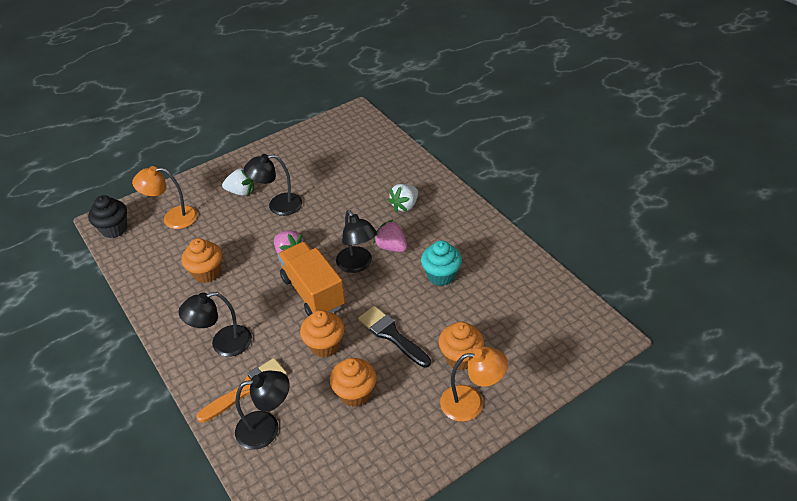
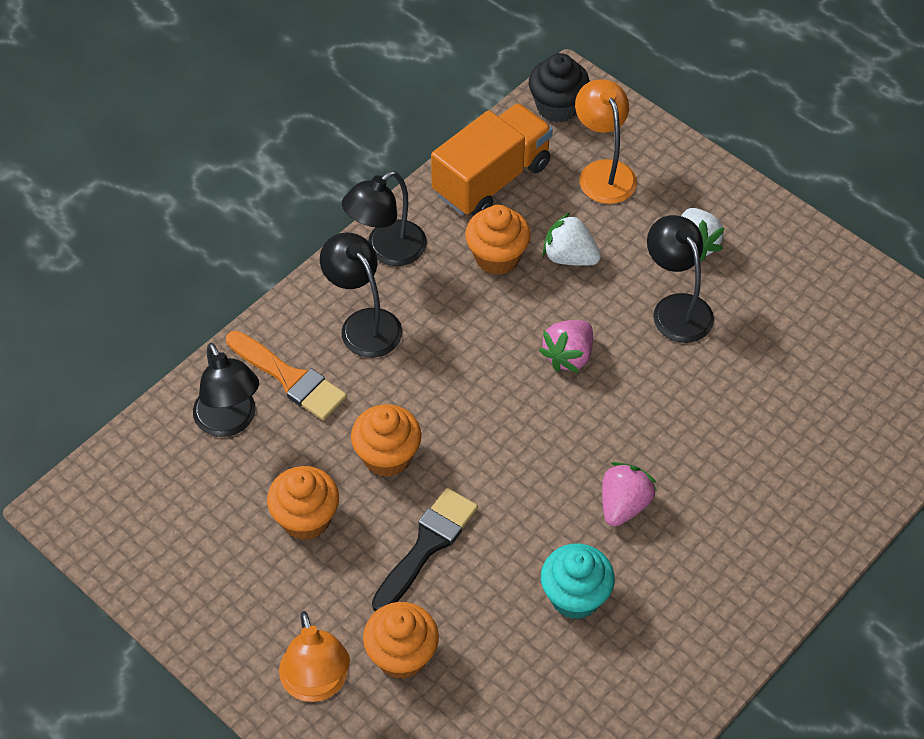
camera: 75 degrees right, 10 degrees up
(313, 292) = (491, 413): orange truck -> orange truck (491, 179)
(357, 265) = (567, 462): black lamp -> black lamp (387, 250)
(404, 206) = (736, 505): white strawberry -> white strawberry (569, 257)

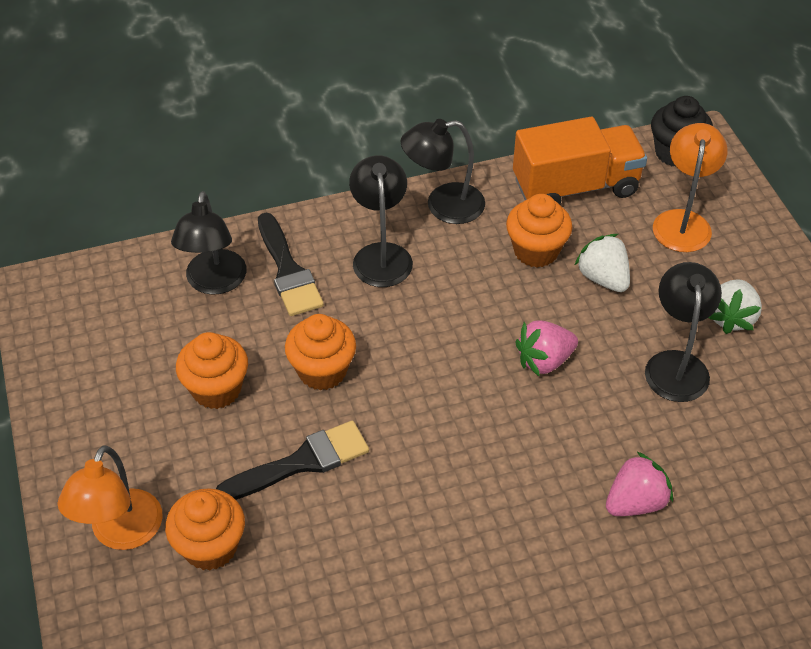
camera: 30 degrees right, 5 degrees down
(290, 378) = (288, 271): orange brush -> black brush
(575, 597) = (402, 576): turquoise cupcake -> none
(624, 505) = (506, 516): pink strawberry -> pink strawberry (635, 502)

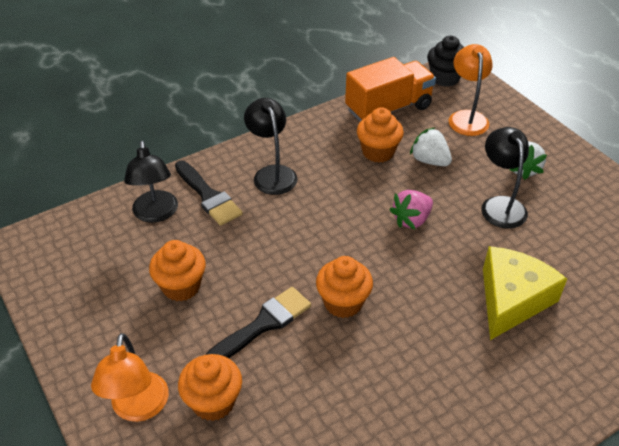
camera: 15 degrees left, 5 degrees down
(322, 371) = (256, 258): orange cupcake -> orange cupcake (343, 303)
(443, 206) = (304, 135): black lamp -> none
(635, 502) = (511, 299): pink strawberry -> yellow cheese

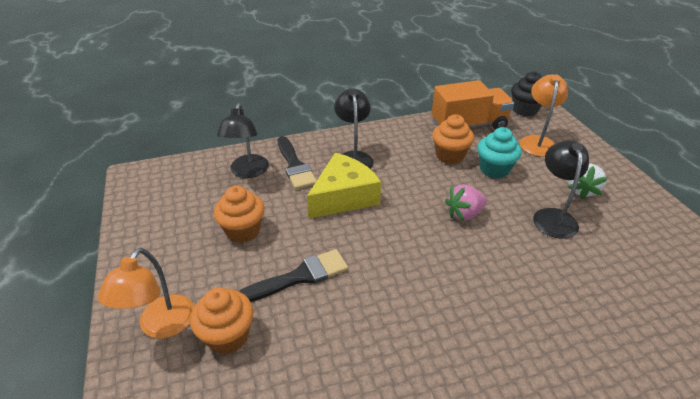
camera: 15 degrees right, 5 degrees down
(343, 303) = (378, 273): orange cupcake -> none
(429, 161) = (494, 169): white strawberry -> turquoise cupcake
(511, 299) = (546, 304): yellow cheese -> yellow cheese (343, 197)

